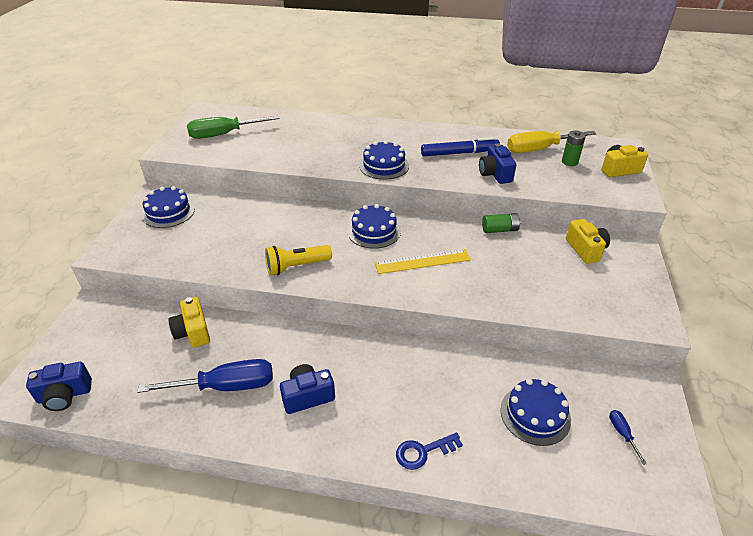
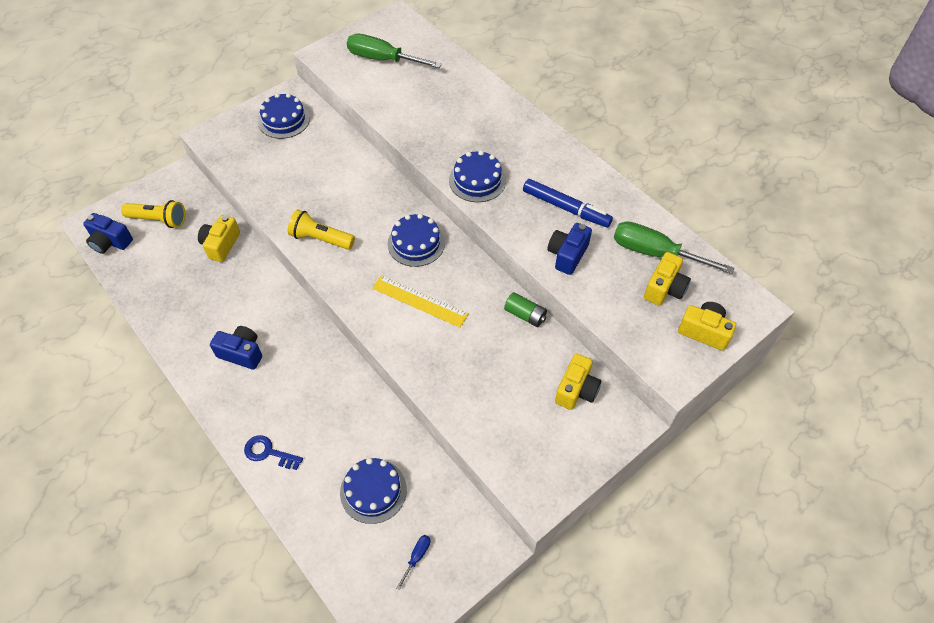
camera: 40 degrees right, 15 degrees up
(104, 349) = (158, 220): none -> yellow flashlight
(226, 386) = (201, 306): blue screwdriver -> none
(539, 149) = (655, 253): yellow screwdriver -> green screwdriver
(569, 162) = (664, 288): green battery -> yellow camera

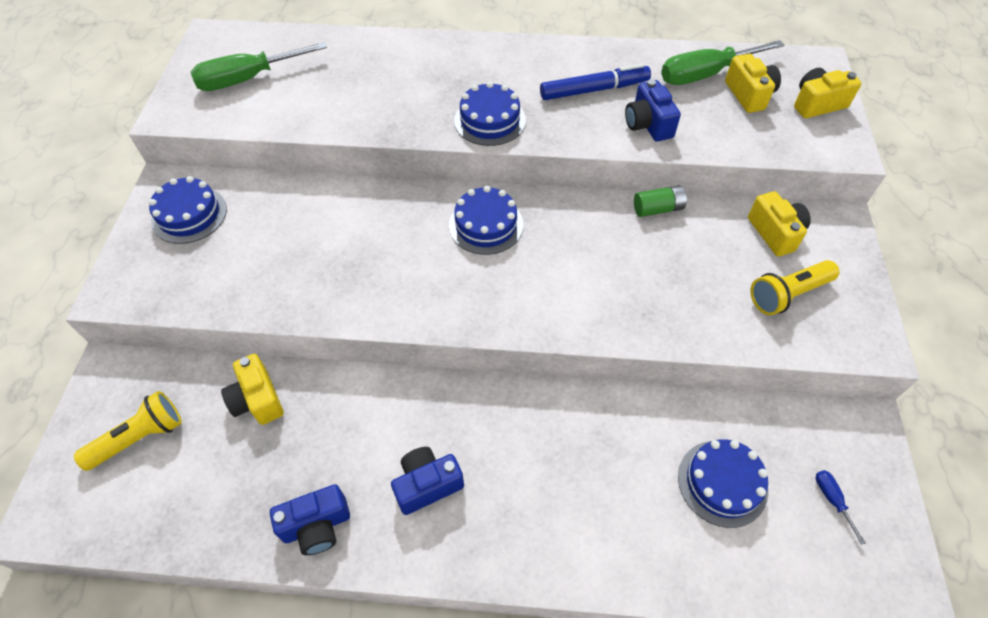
camera: 45 degrees left, 0 degrees up
(110, 242) = (100, 516): blue camera -> blue camera (317, 526)
(269, 452) = (587, 552): blue key -> none
(321, 239) = (387, 294): yellow flashlight -> yellow flashlight (788, 294)
(419, 301) = (558, 271): yellow ruler -> none

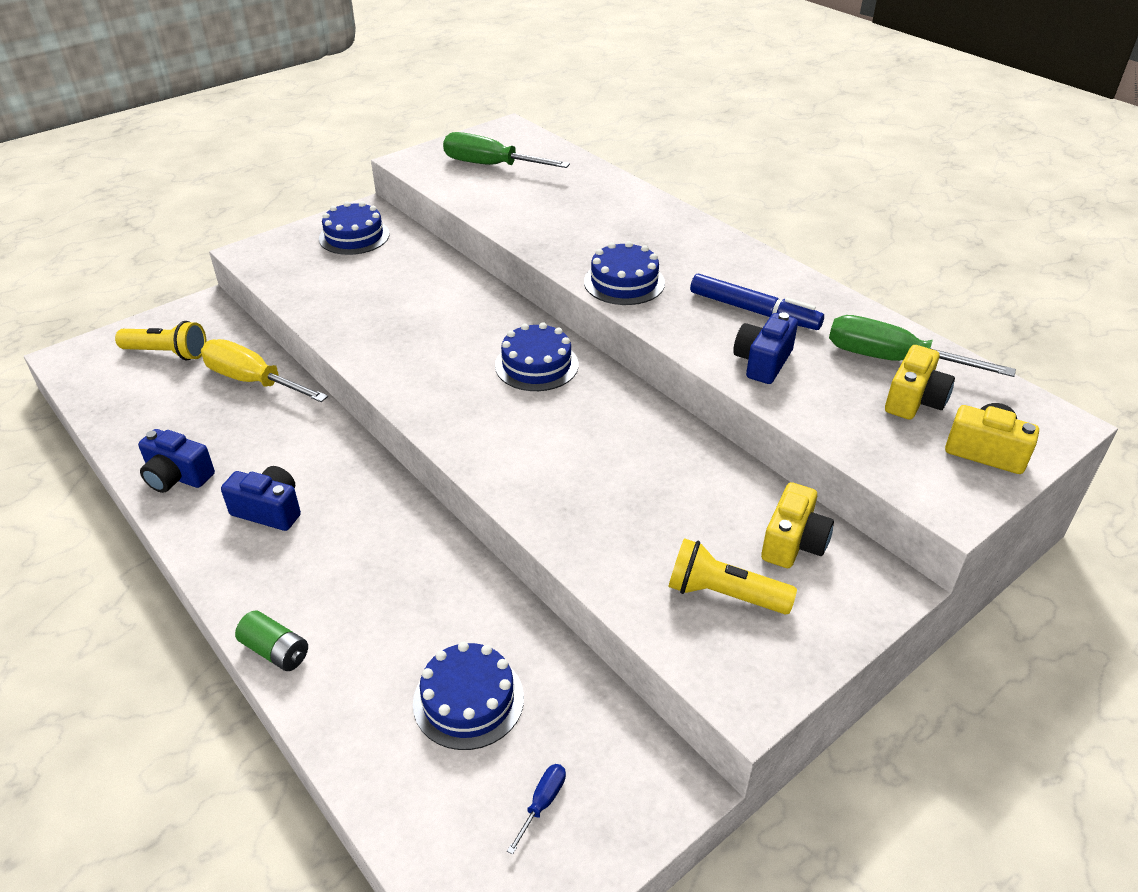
camera: 45 degrees right, 15 degrees down
(257, 399) = (253, 381): yellow camera -> yellow screwdriver
(658, 209) = (703, 448): green battery -> green battery (275, 651)

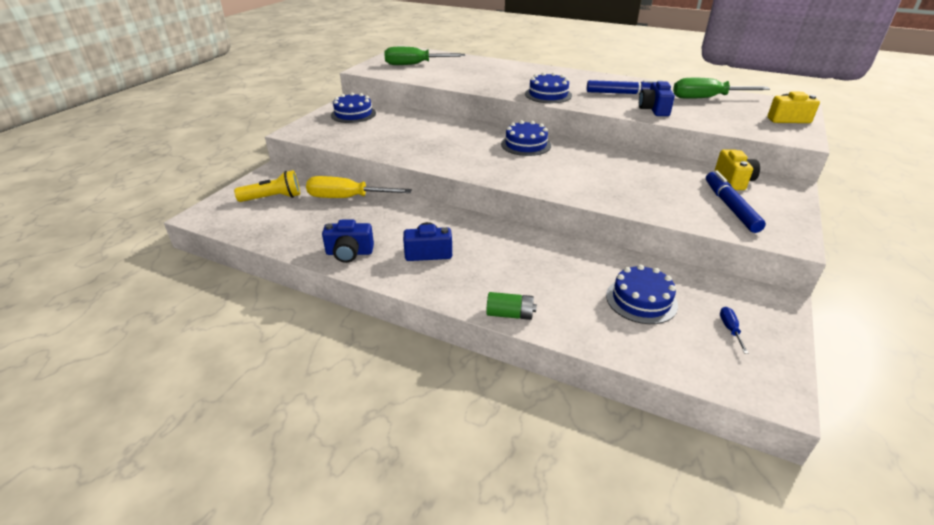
camera: 25 degrees left, 5 degrees down
(723, 594) = (730, 207): yellow flashlight -> blue marker
(914, 400) = (735, 109): yellow camera -> none

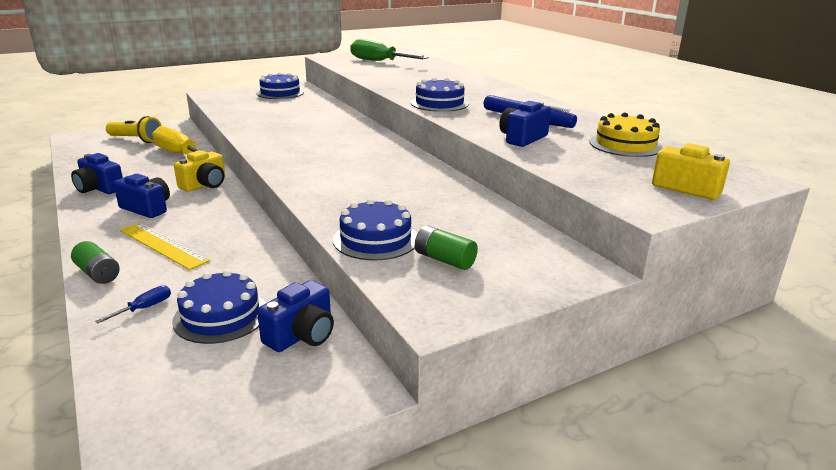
camera: 35 degrees right, 10 degrees down
(505, 274) = (163, 245): none -> yellow ruler
(526, 145) = (365, 147): blue cake -> blue cake (375, 239)
(701, 288) = (302, 335): none -> blue camera
(706, 98) = (625, 145): green screwdriver -> yellow cake
(730, 207) = (444, 260): blue marker -> green battery
(730, 329) = (241, 383): blue screwdriver -> blue screwdriver (144, 308)
(733, 181) = (516, 240): yellow camera -> yellow camera (205, 185)

